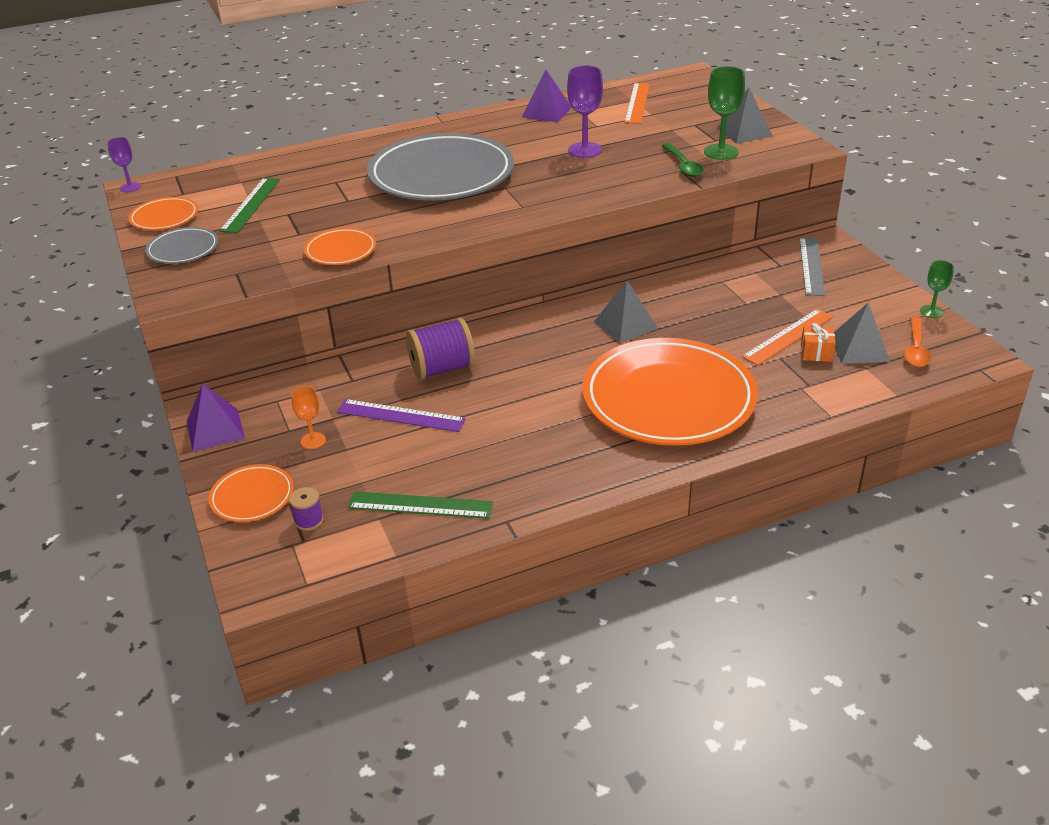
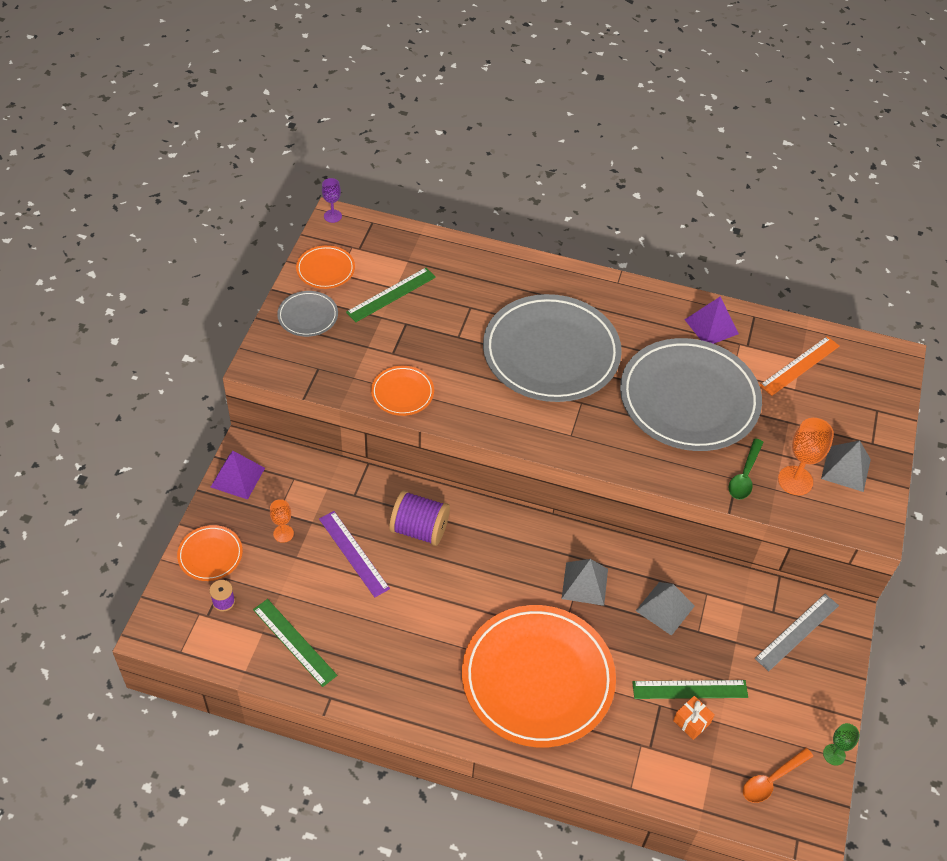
camera: 35 degrees right, 15 degrees up
(585, 150) = (689, 399): purple goblet -> grey plate
(721, 152) = (795, 480): green goblet -> orange goblet
(788, 336) = (690, 689): orange ruler -> green ruler
(859, 348) = (729, 744): grey pyramid -> grey pyramid (665, 608)

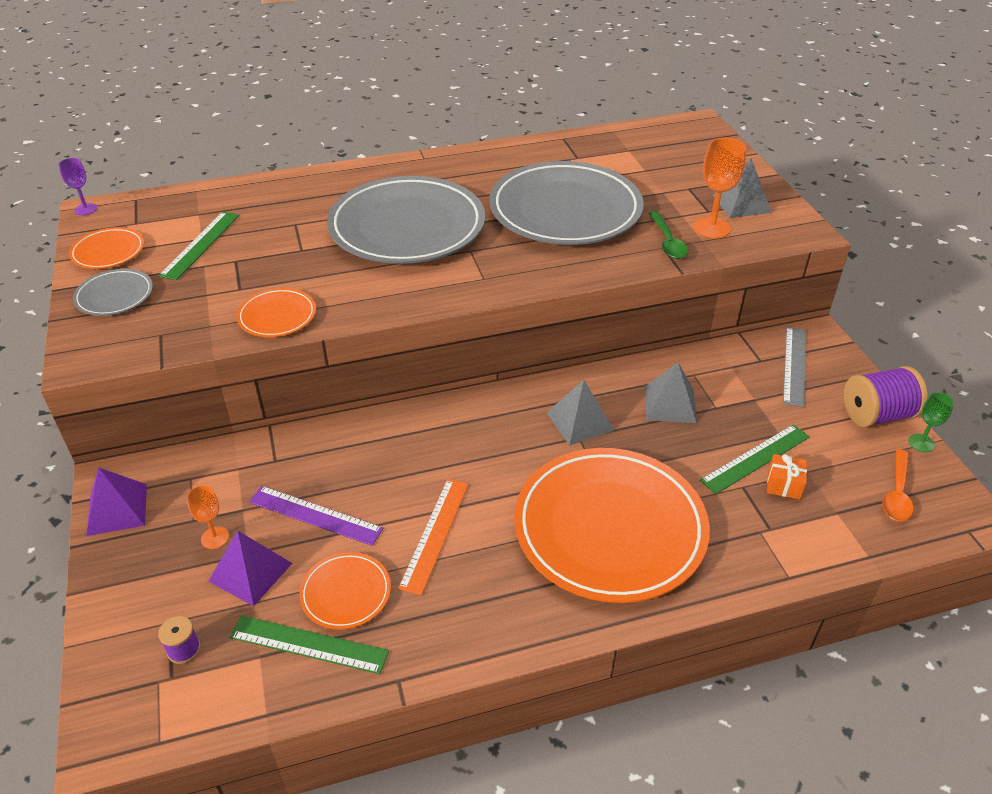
camera: 30 degrees left, 10 degrees down
(210, 555) = (132, 607): orange plate -> orange plate (346, 593)
(419, 529) = (373, 457): purple spool -> purple spool (877, 415)
(711, 326) = (534, 157): purple pyramid -> purple pyramid (250, 572)
(799, 365) = (632, 154): orange ruler -> orange ruler (435, 534)

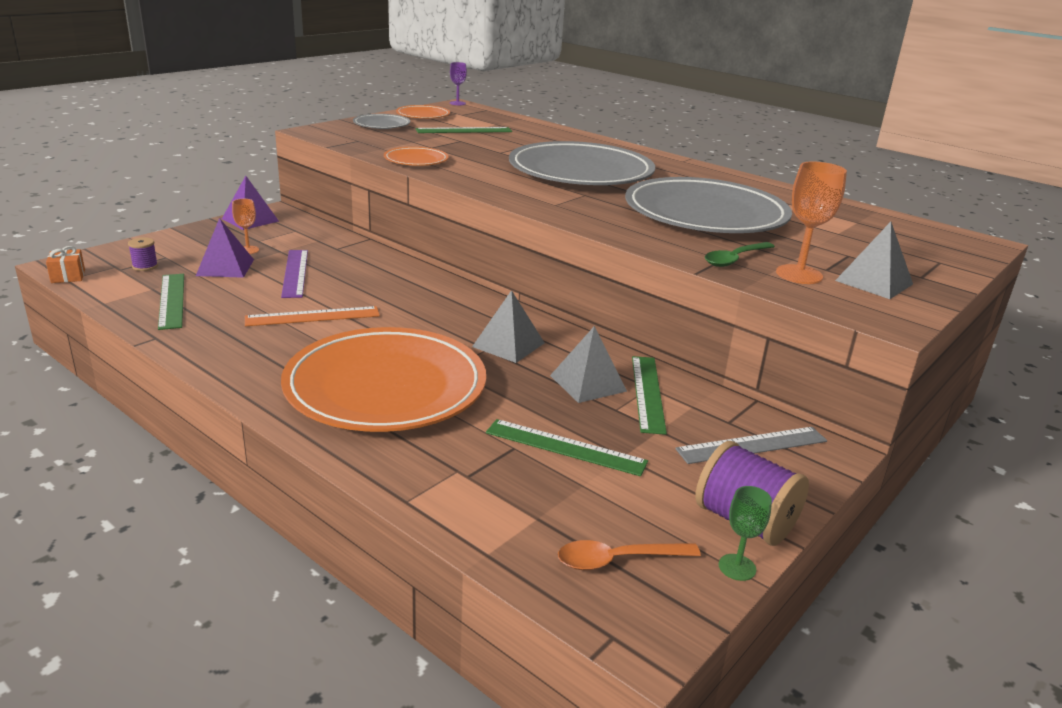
camera: 55 degrees right, 15 degrees down
(346, 593) = (228, 300): orange plate -> none
(701, 380) = (647, 393): none -> green ruler
(784, 485) = (544, 473): orange gift -> orange gift (68, 276)

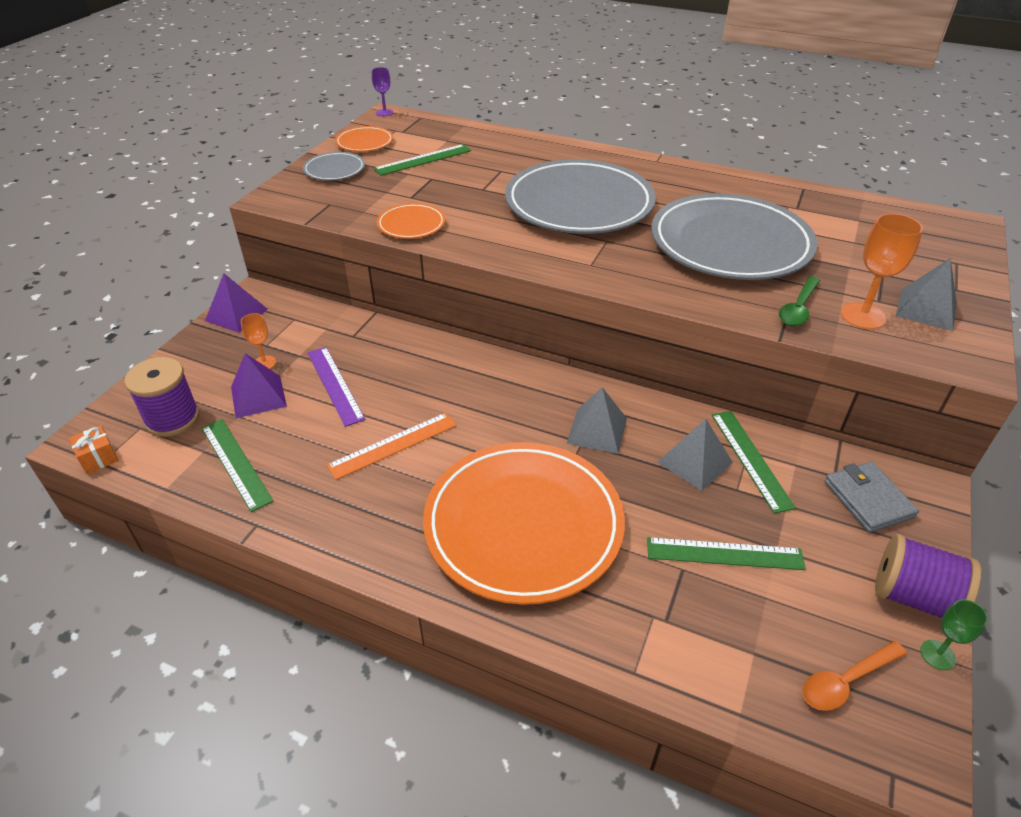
camera: 15 degrees left, 15 degrees up
(145, 266) = (172, 418): purple spool -> purple spool, size x2.02
(752, 445) = (868, 499): grey ruler -> grey wallet

